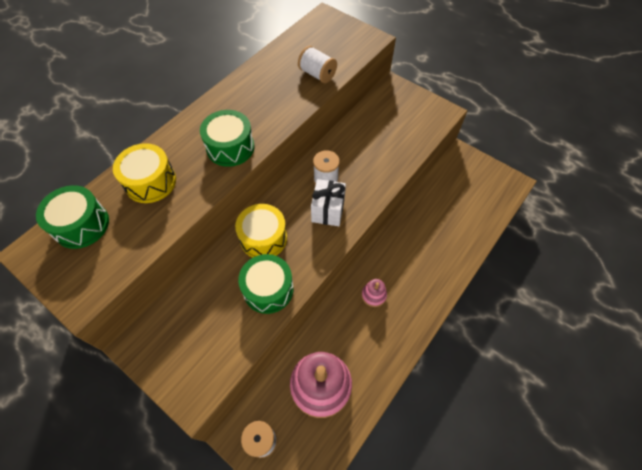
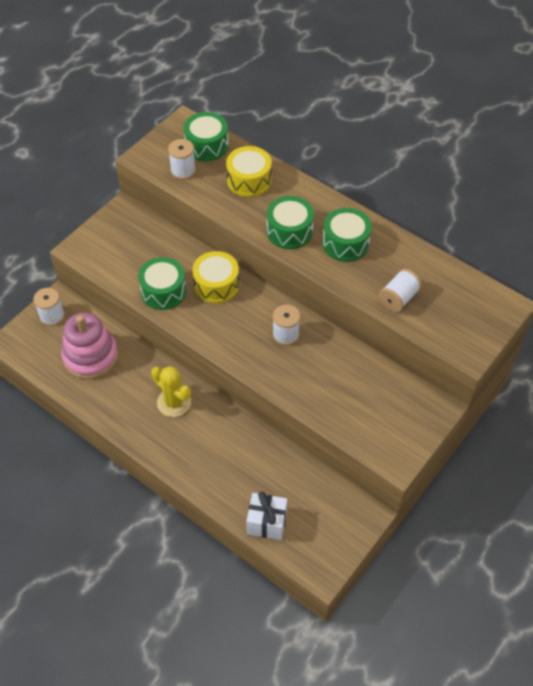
camera: 90 degrees right, 5 degrees down
(118, 249) = (183, 170): none -> white spool
(251, 106) = (345, 243): none -> green drum
(328, 211) = (246, 336): white gift -> white gift (267, 523)
(373, 295) = (174, 402): pink stacking toy -> yellow cactus

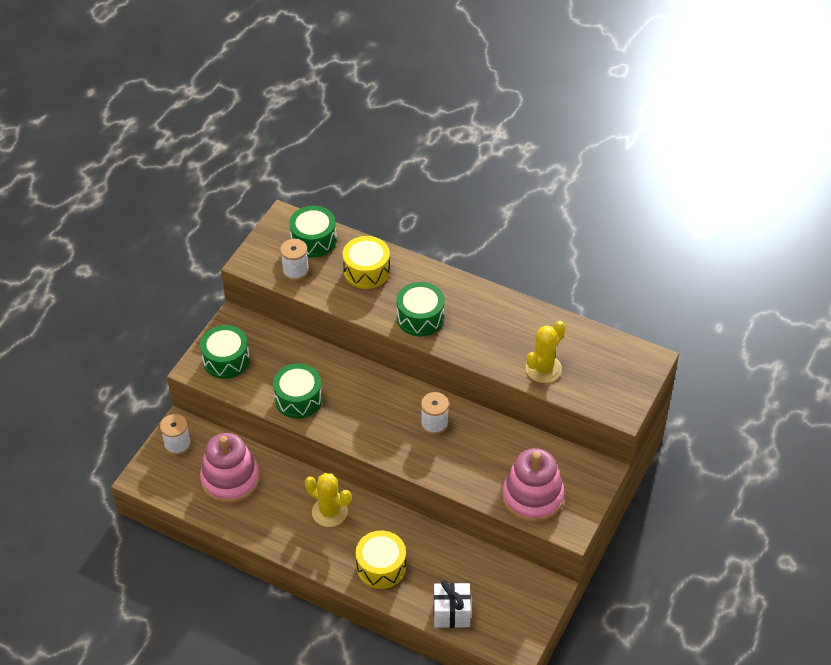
camera: 10 degrees left, 5 degrees down
(216, 285) = (352, 384): yellow drum -> yellow drum (381, 567)
(345, 243) = (479, 321): green drum -> green drum (226, 360)
(365, 423) = (532, 497): none -> pink stacking toy
(398, 298) = (543, 369): white spool -> yellow cactus

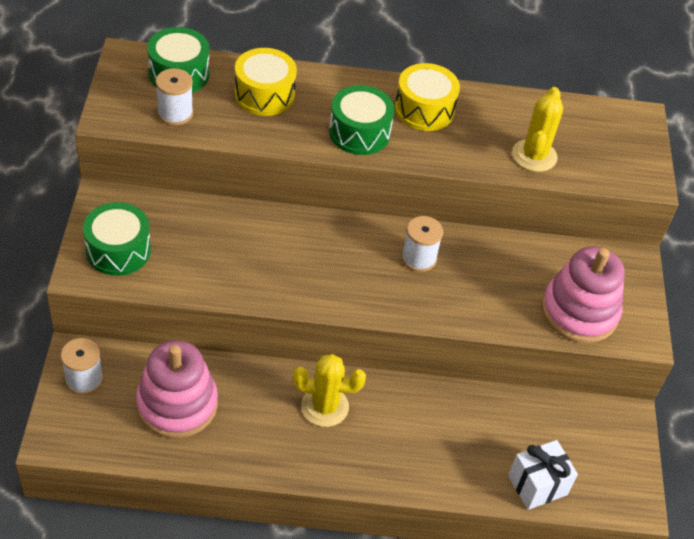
camera: 30 degrees left, 0 degrees up
(298, 399) = (237, 274): green drum -> none
(381, 567) = (423, 455): yellow drum -> yellow drum (424, 109)

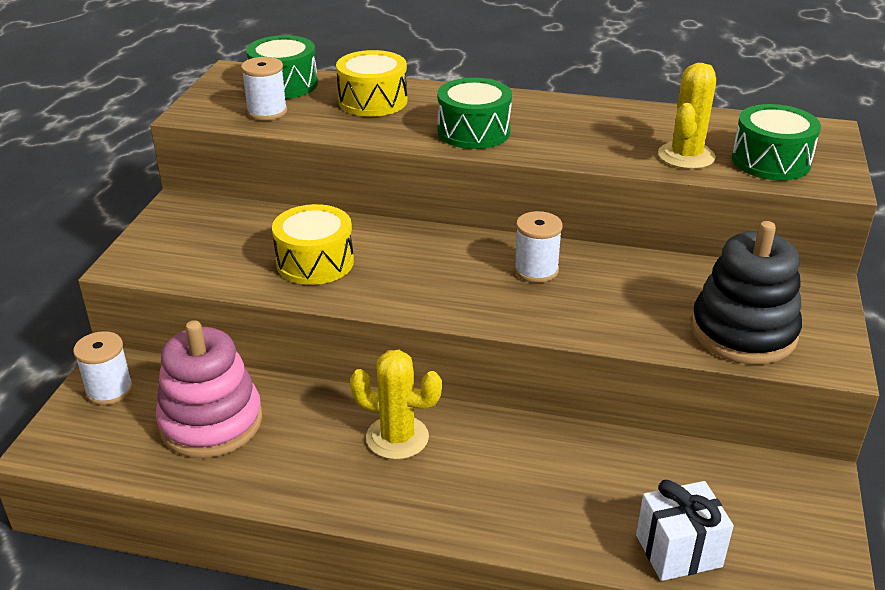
camera: 15 degrees right, 15 degrees down
(118, 250) = (176, 247): green drum -> green drum (770, 161)
(424, 109) = (556, 117): yellow drum -> yellow drum (315, 262)
(579, 312) = (743, 332): pink stacking toy -> black stacking toy

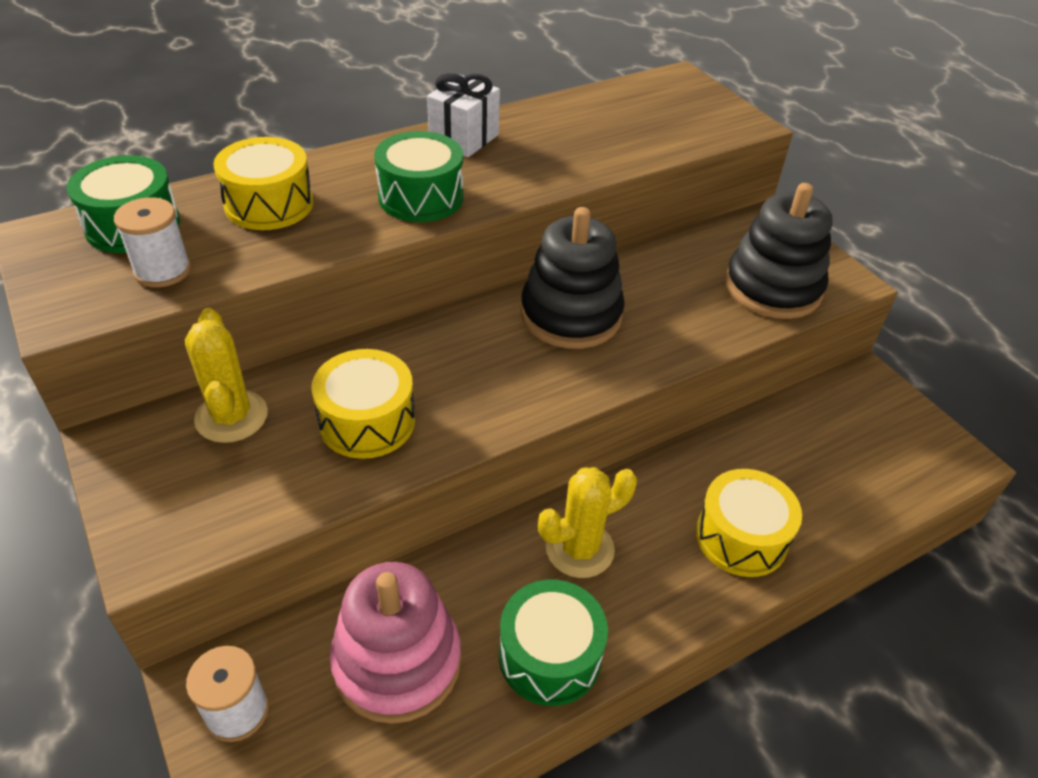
camera: 45 degrees left, 10 degrees up
(526, 506) = (741, 537): none -> yellow drum
(536, 270) = (571, 315): white spool -> black stacking toy
(678, 551) = (865, 497): white gift -> white gift (464, 139)
(686, 156) = (623, 145): yellow cactus -> yellow cactus (231, 416)
(770, 161) = (685, 123): green drum -> green drum (549, 655)

